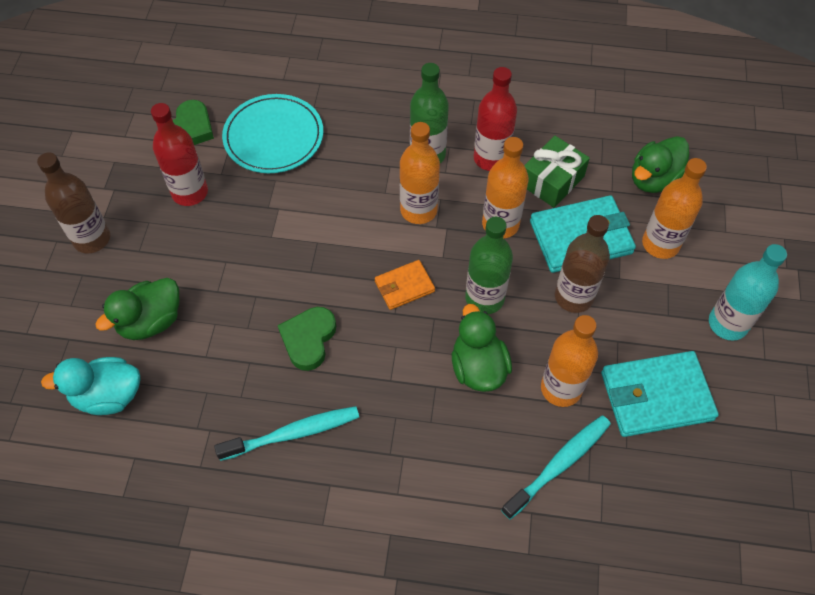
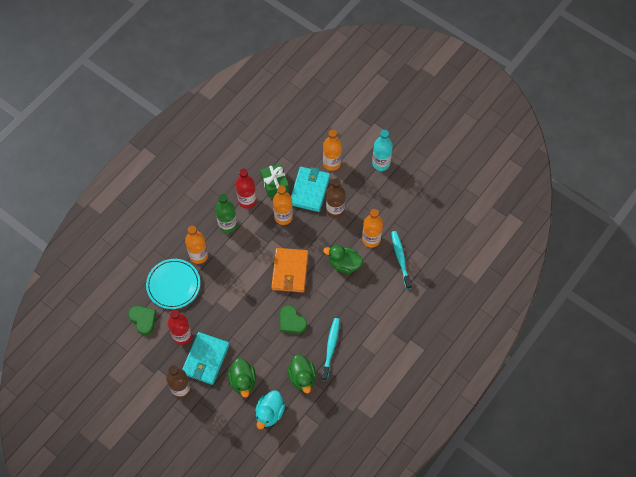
camera: 60 degrees left, 5 degrees up
(404, 286) = (290, 271): orange wallet -> orange wallet, size x1.80
(418, 210) = (255, 245): orange bottle -> orange bottle (199, 255)
(484, 298) = (315, 244): green bottle -> none
(654, 179) = (300, 145): green duck -> green duck (302, 377)
(656, 396) = (394, 208): turquoise wallet -> turquoise wallet (205, 359)

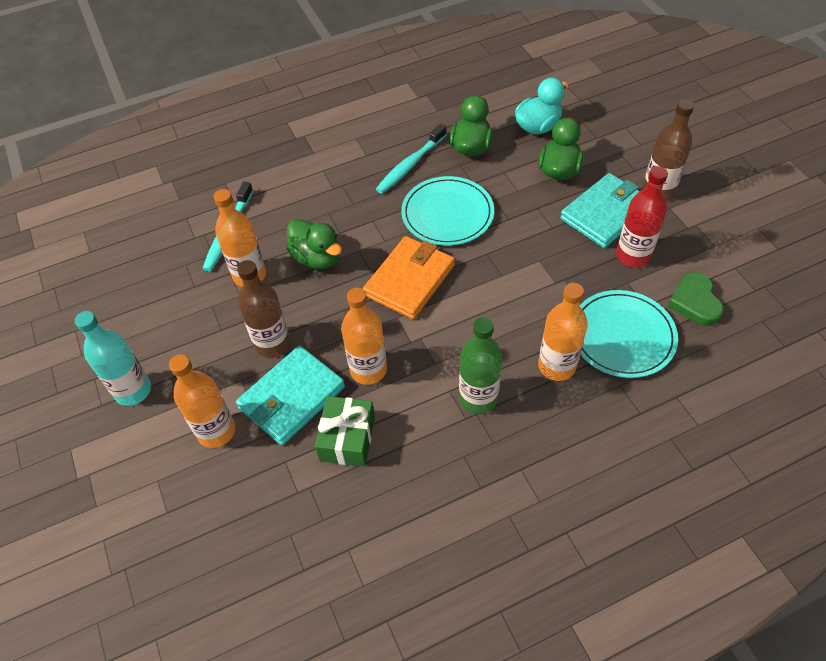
camera: 150 degrees left, 10 degrees down
(247, 201) = (418, 428): red bottle -> none
(291, 321) = (447, 214): green heart -> turquoise plate

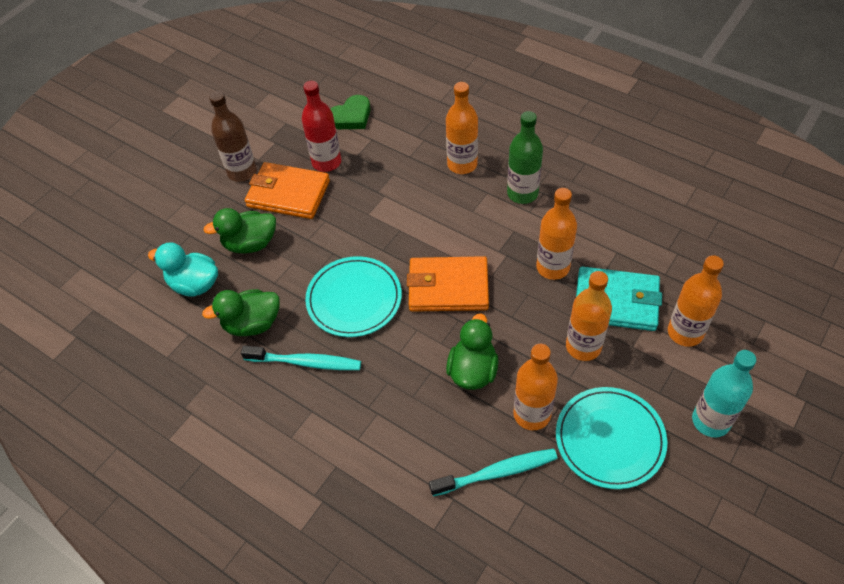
camera: 120 degrees left, 0 degrees up
(272, 343) = (583, 346): brown bottle -> orange bottle
(347, 438) = (616, 248): green gift -> none
(605, 214) = (288, 194): turquoise wallet -> orange wallet
(622, 336) = (409, 141): turquoise plate -> turquoise plate (610, 439)

